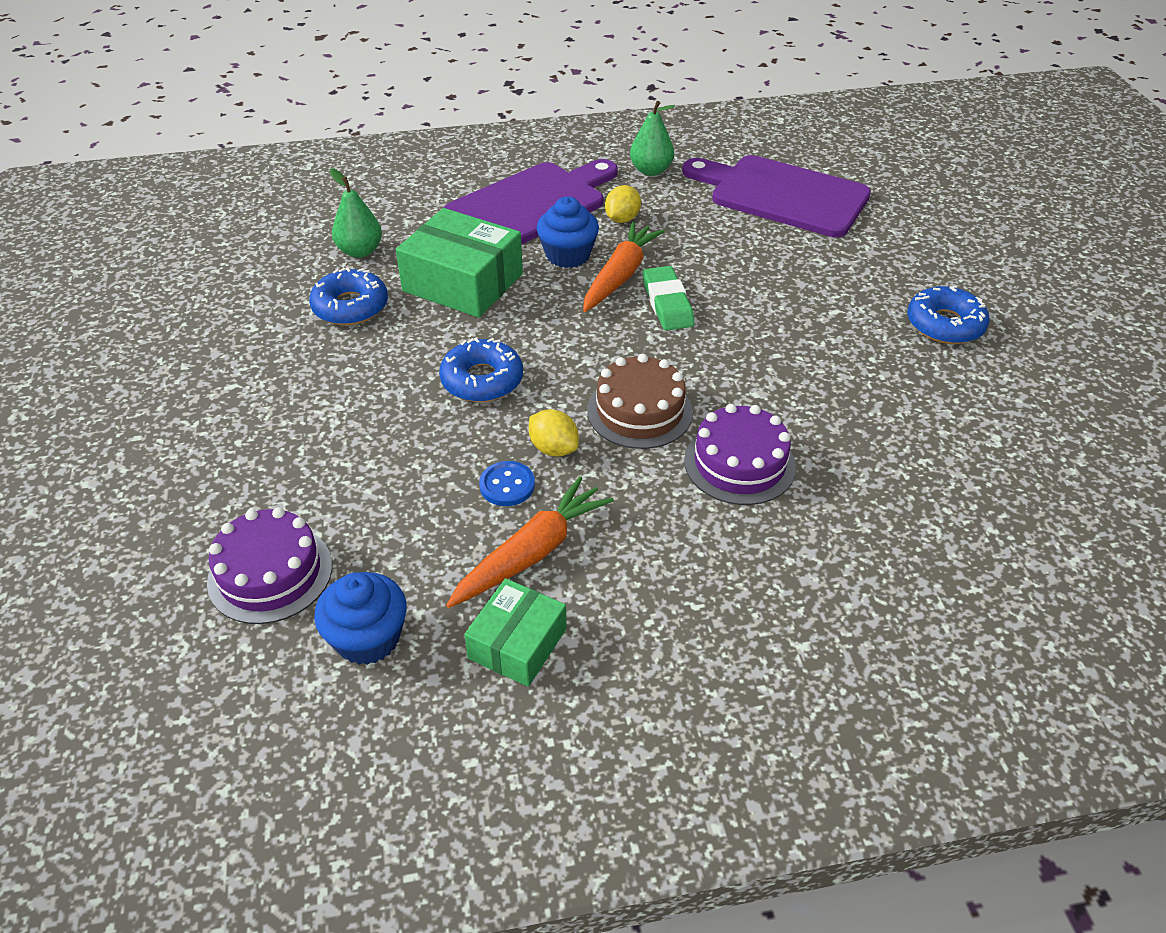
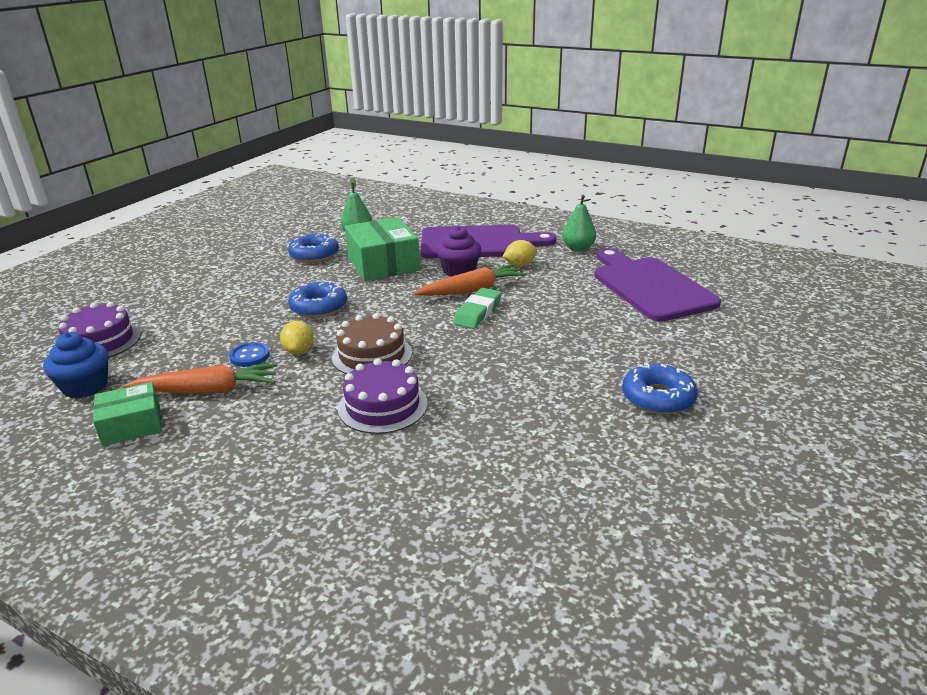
camera: 40 degrees right, 15 degrees down
(568, 255) = (459, 271): blue cupcake -> purple cupcake

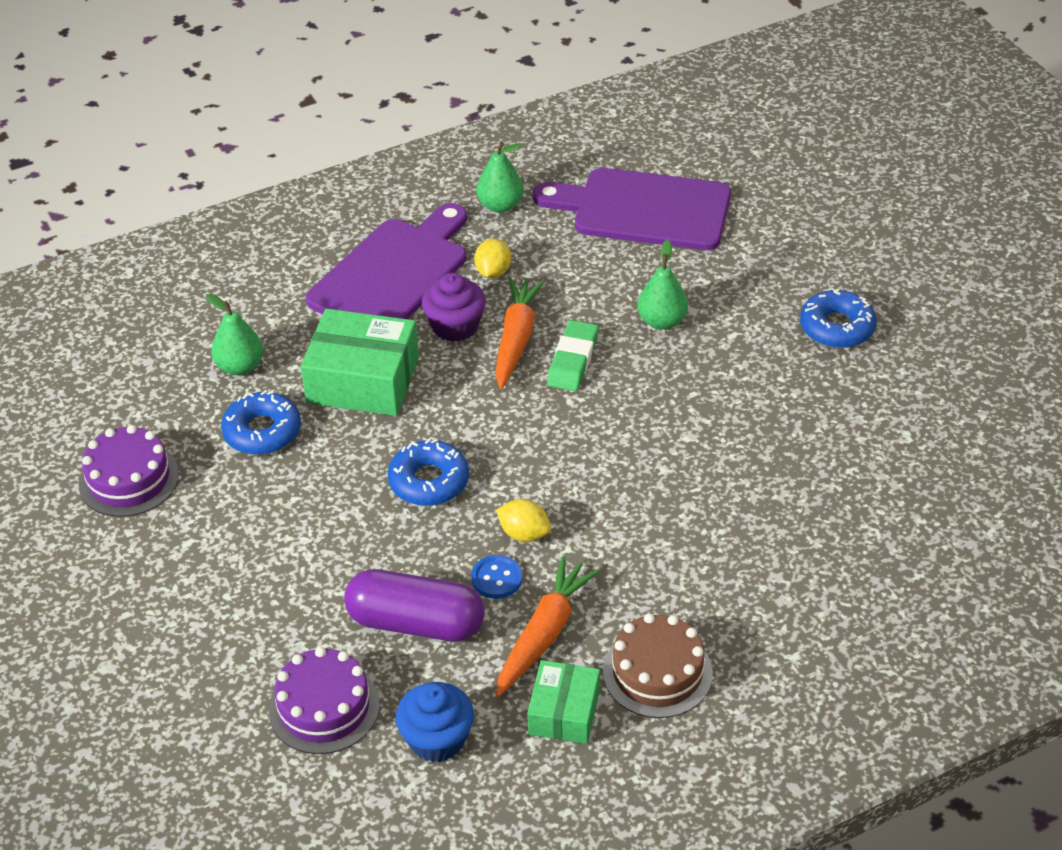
camera: 55 degrees left, 15 degrees up
(190, 344) = (416, 623): none -> purple capsule
(372, 355) = (588, 479): brown cake -> brown cake (657, 672)
(382, 406) = (694, 510): purple cake -> purple cake (129, 479)
(477, 312) = (573, 360): green eraser -> green eraser turned 45 degrees clockwise
(556, 328) = (662, 321): none -> green pear

